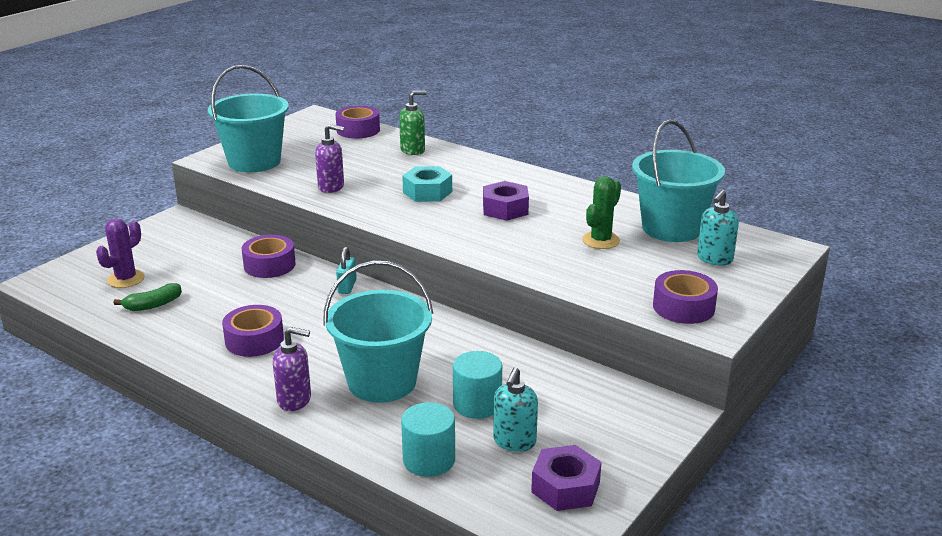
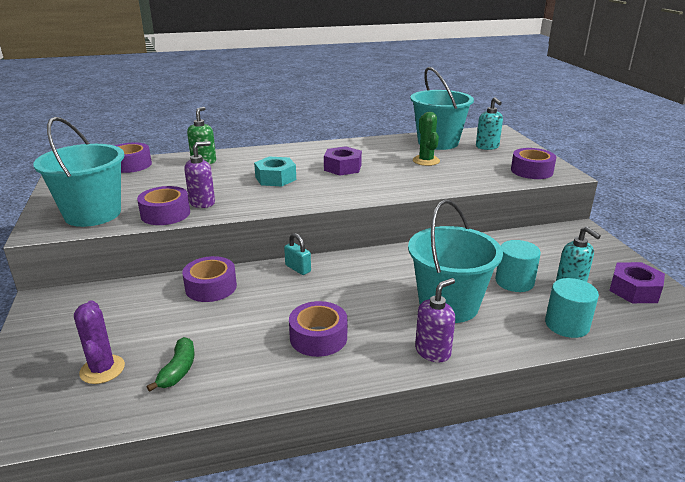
camera: 50 degrees left, 0 degrees up
(291, 184) = (165, 214): none -> purple tape

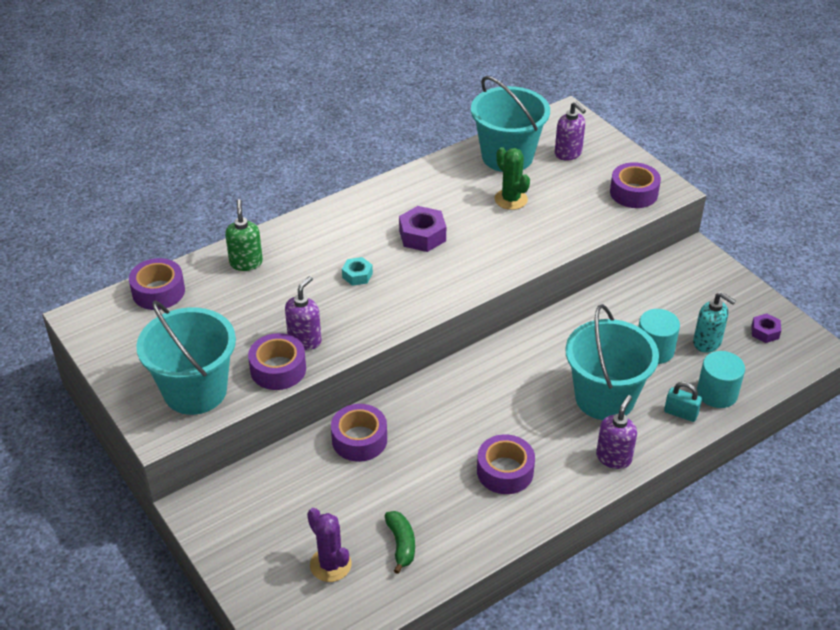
camera: 20 degrees left, 15 degrees up
(275, 178) = (357, 275): turquoise nut -> turquoise nut, size x0.60
(298, 268) = (433, 389): turquoise padlock -> turquoise padlock (680, 413)
(487, 147) = (568, 153): turquoise soap dispenser -> purple soap dispenser
(634, 290) = (765, 332): purple nut -> purple nut, size x0.60

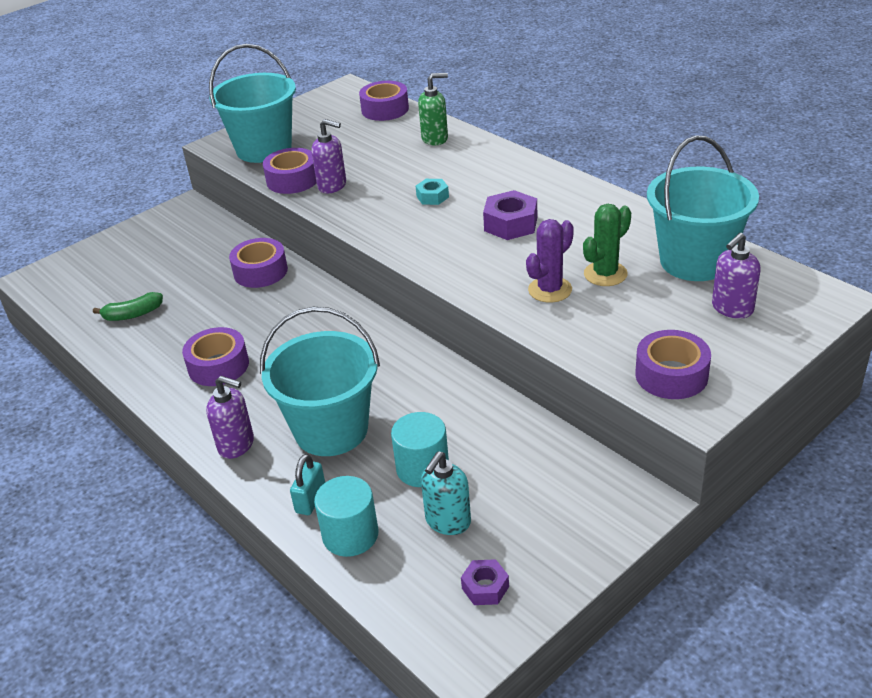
camera: 85 degrees right, 5 degrees down
(330, 564) = (116, 281): purple cactus -> purple cactus (550, 290)

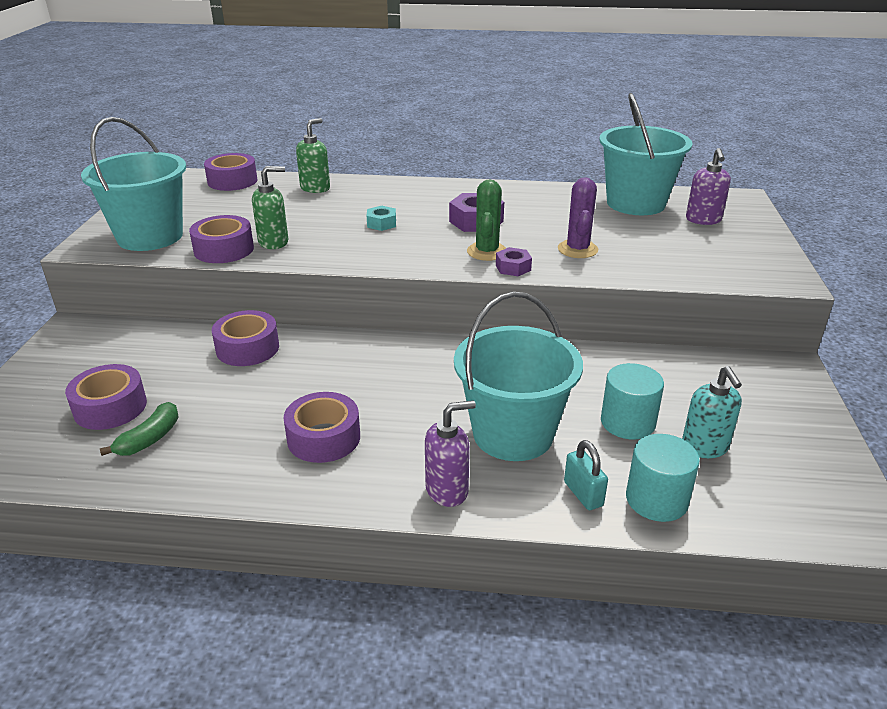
camera: 45 degrees left, 5 degrees down
(332, 186) = (274, 242): purple soap dispenser -> green soap dispenser
(485, 587) = (801, 474): purple nut -> purple nut (513, 267)
(605, 274) = (596, 228): green cactus -> green cactus (487, 252)
(671, 375) = (740, 266): purple tape -> purple tape (110, 407)

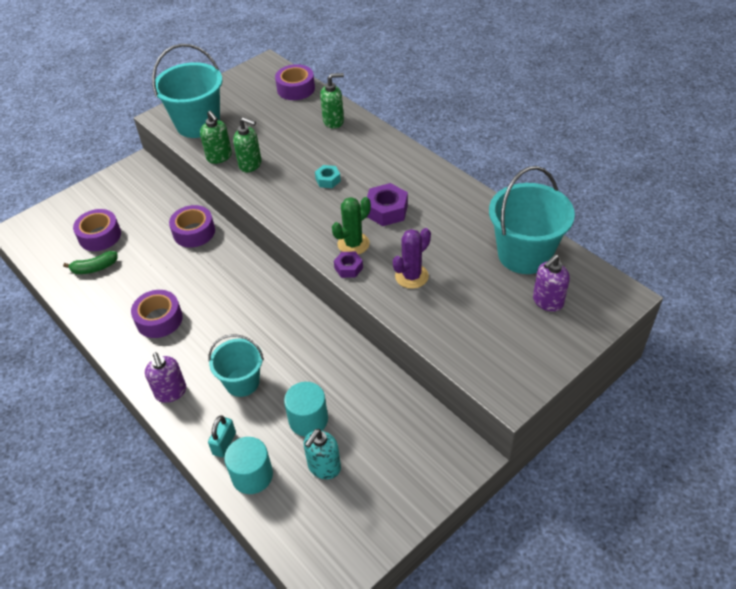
camera: 45 degrees right, 15 degrees up
(224, 249) = (219, 157): purple tape -> green soap dispenser
(447, 490) = (171, 392): purple soap dispenser -> purple soap dispenser turned 45 degrees clockwise
(513, 434) = (242, 382): turquoise bucket -> turquoise bucket, size x0.62

